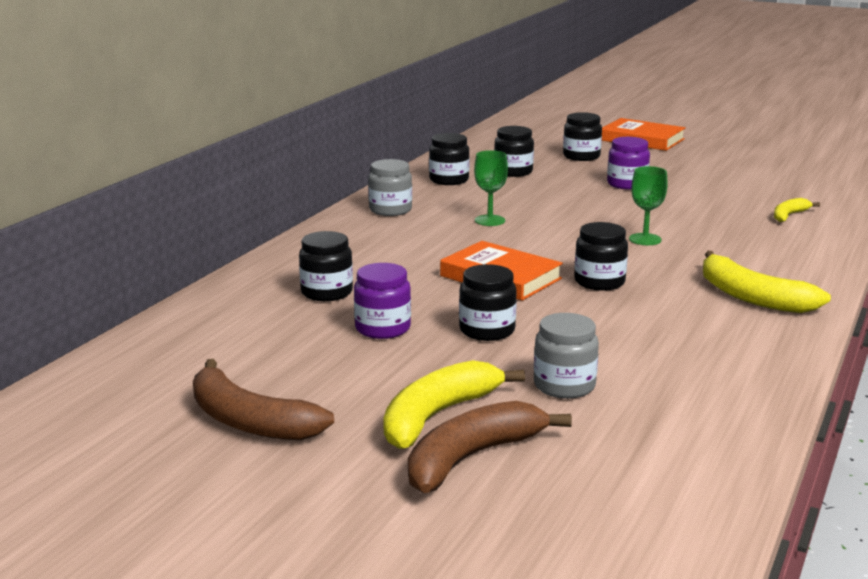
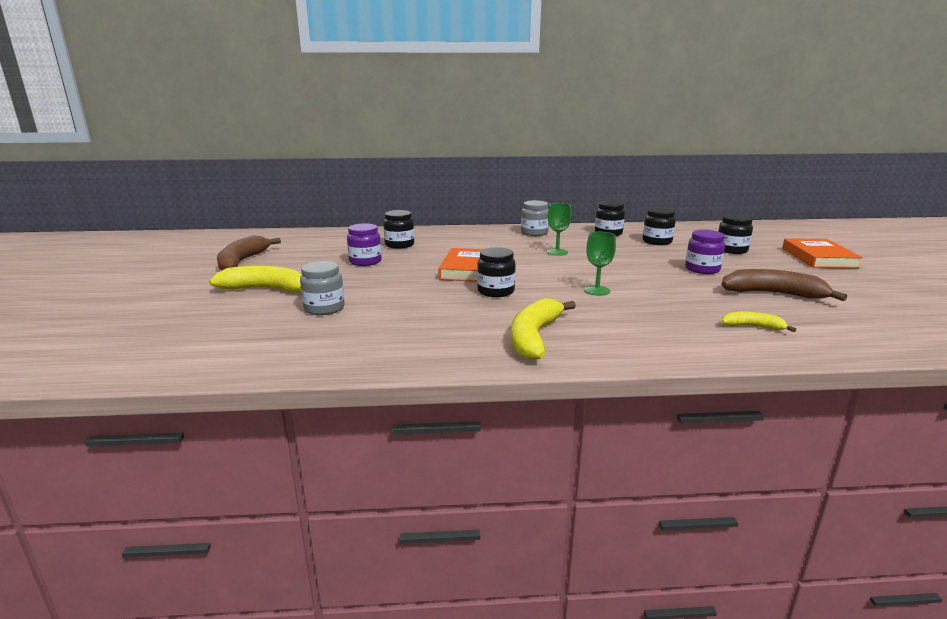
camera: 60 degrees right, 0 degrees up
(471, 458) = (221, 304): brown banana -> brown banana (773, 294)
(487, 330) = (385, 280): black jar -> none

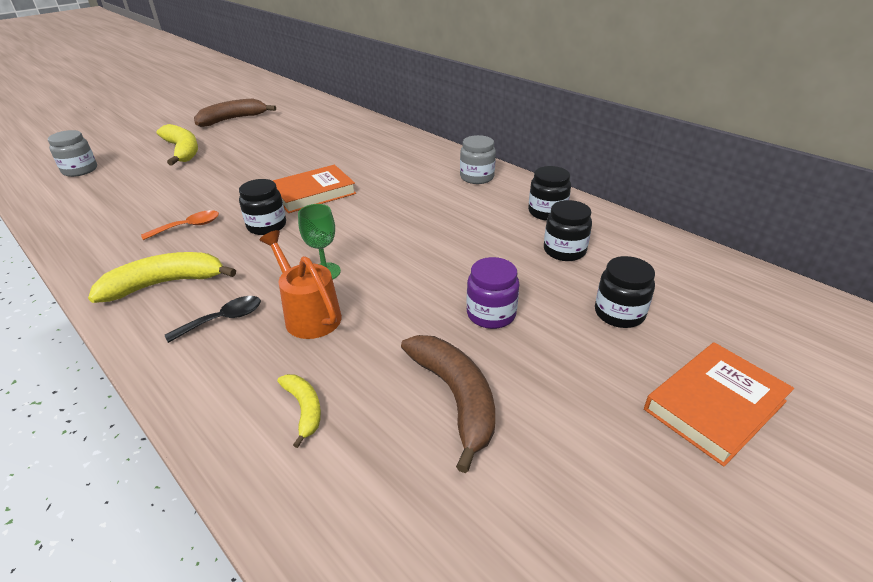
camera: 50 degrees right, 15 degrees up
(324, 308) = (162, 182): grey jar -> grey jar (80, 170)
(365, 261) = (282, 151): purple jar -> none
(399, 245) = (344, 143): black jar -> none
(444, 314) = (188, 227): none -> orange spoon
(557, 252) = (426, 210): green goblet -> none
(619, 328) = (223, 319): none -> black spoon
(646, 305) = (308, 314): none -> orange watering can

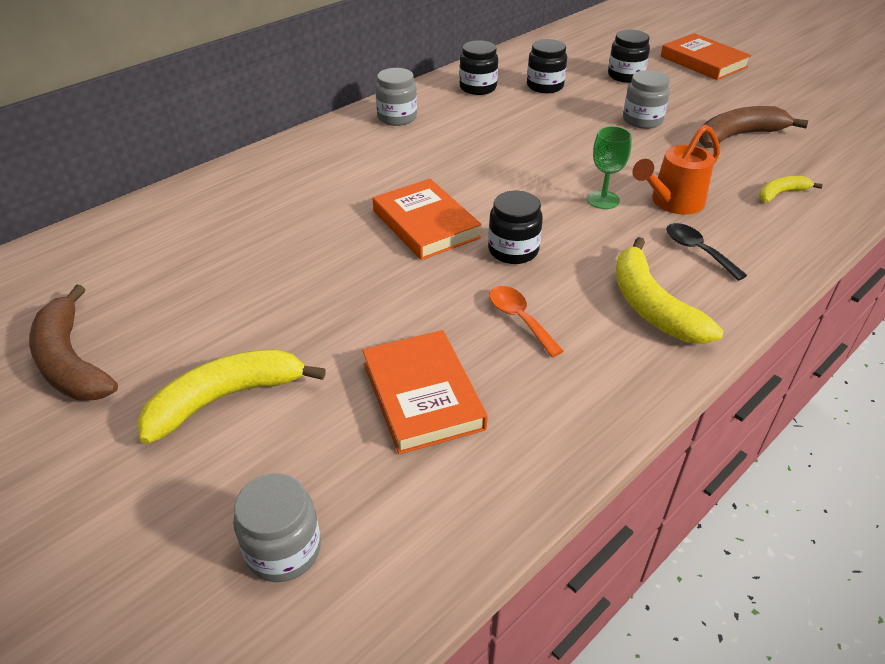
camera: 90 degrees left, 5 degrees up
(145, 196) = (423, 395): none -> orange book
(491, 314) = (642, 120): purple jar -> grey jar

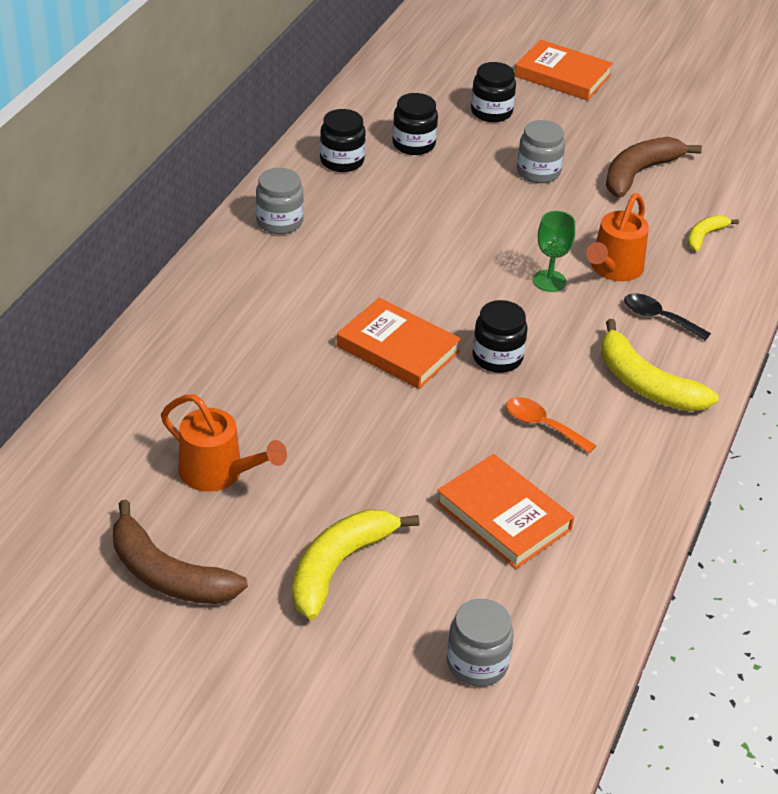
camera: 25 degrees left, 0 degrees up
(191, 287) = (219, 473): none -> orange watering can

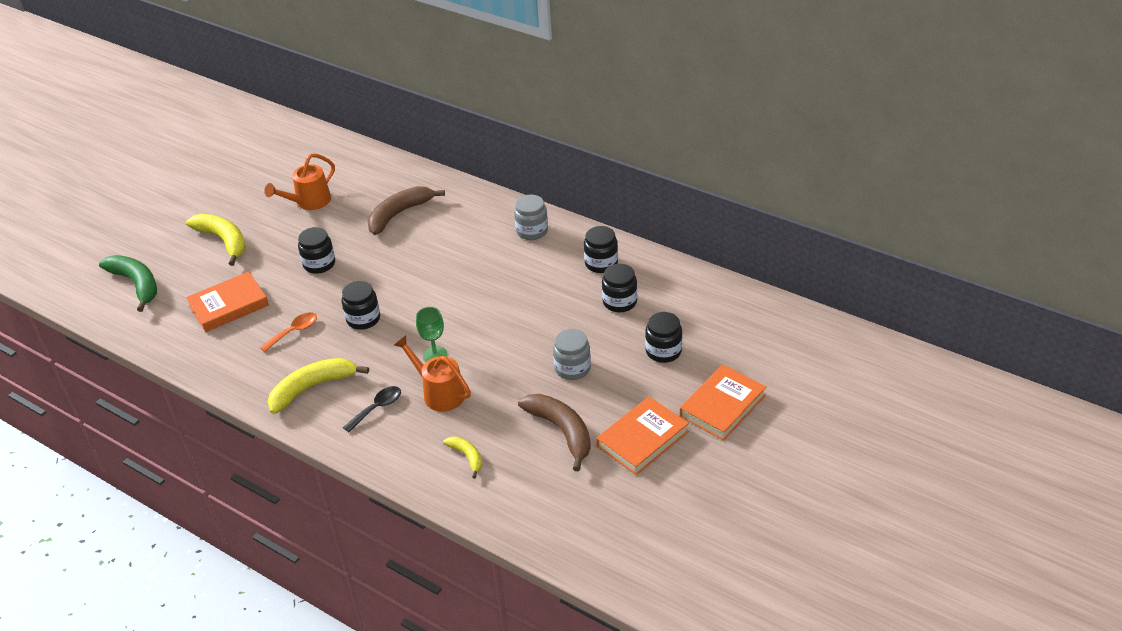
camera: 105 degrees right, 0 degrees up
(168, 574) = (247, 185): brown banana -> brown banana (399, 214)
(383, 427) = (319, 264): none -> black jar
(398, 349) = (386, 275): orange book -> orange book (642, 439)
(477, 663) = (136, 284): grey jar -> green banana

